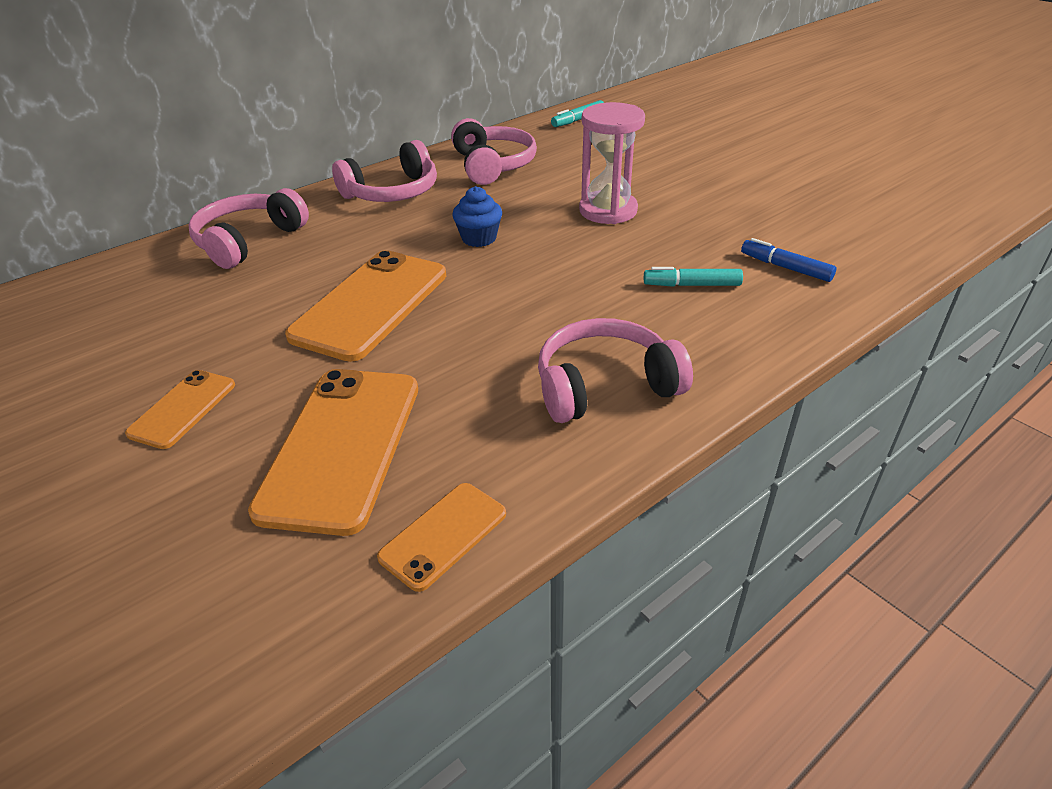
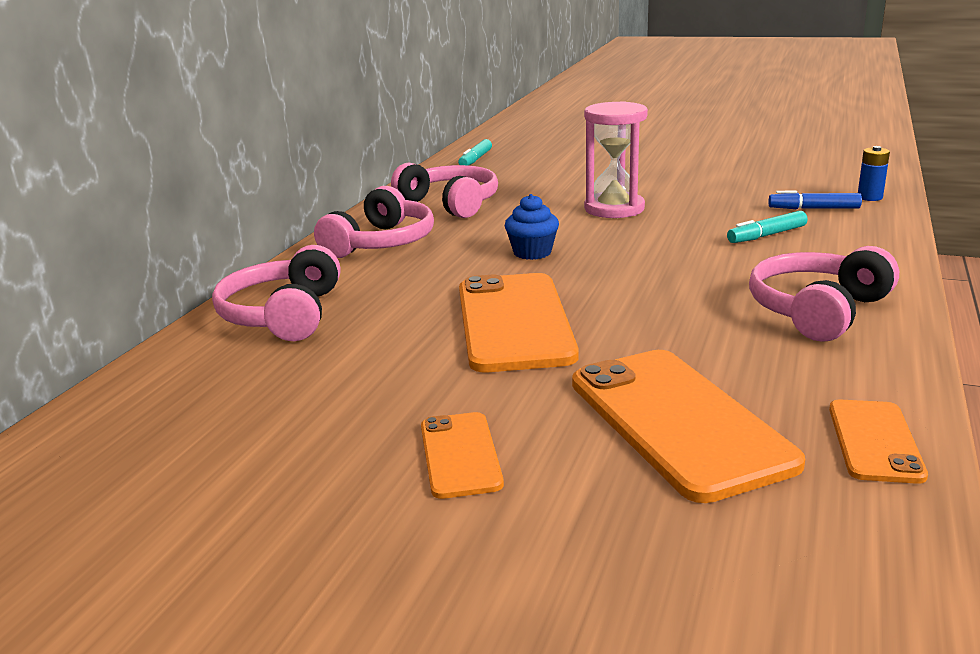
camera: 30 degrees left, 15 degrees down
(865, 271) = (869, 197): none -> blue battery

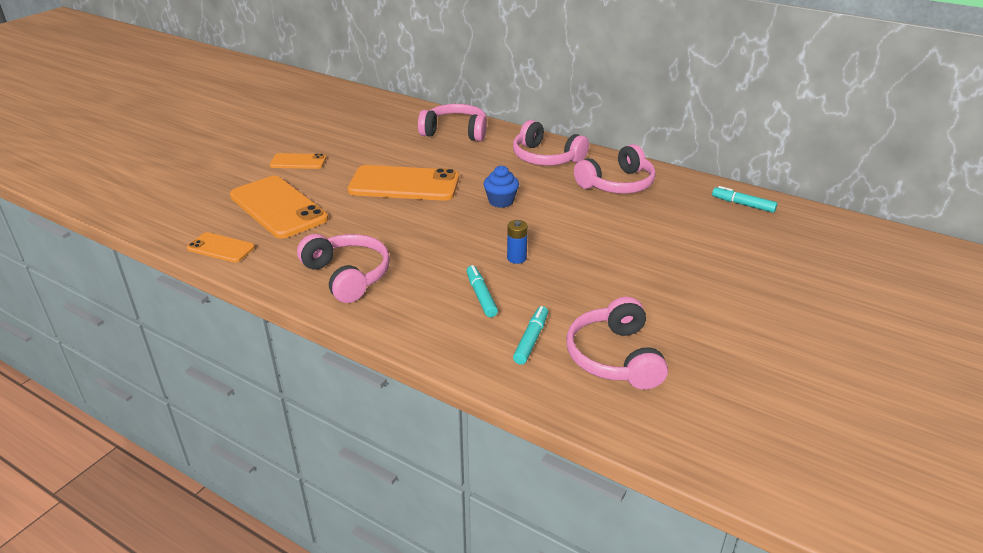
camera: 100 degrees right, 10 degrees up
(614, 209) = (576, 245): pink hourglass -> none
(677, 421) = (278, 207): orange phone -> orange phone turned 60 degrees clockwise
(796, 182) = (614, 357): none -> pink headphones
(814, 209) = (531, 340): blue marker -> turquoise marker
(869, 197) = (548, 385): blue battery -> blue battery (516, 258)

